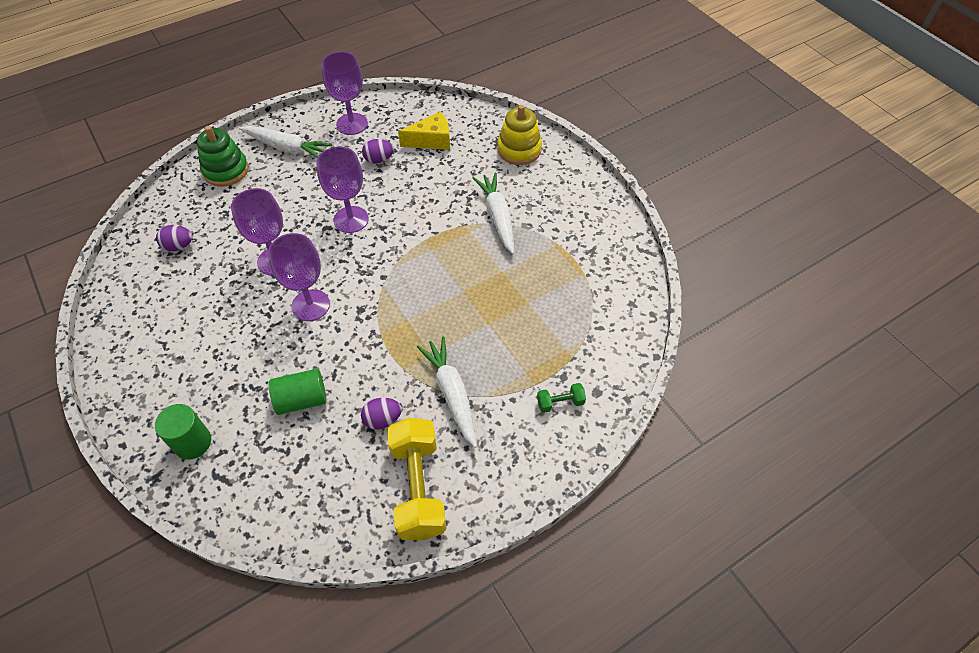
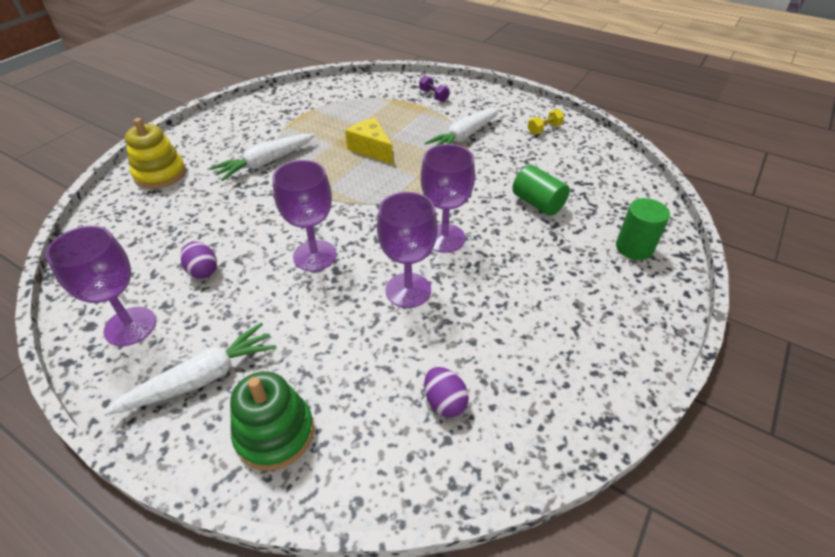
camera: 115 degrees left, 10 degrees down
(287, 148) = (201, 379): white carrot -> white carrot turned 60 degrees clockwise
(382, 420) = (513, 158): purple egg -> none
(418, 487) = (544, 129): yellow dumbbell -> yellow dumbbell, size x0.45
(431, 141) = (156, 239): yellow cheese -> yellow cheese (371, 149)
(560, 403) = (433, 96): green dumbbell -> purple dumbbell

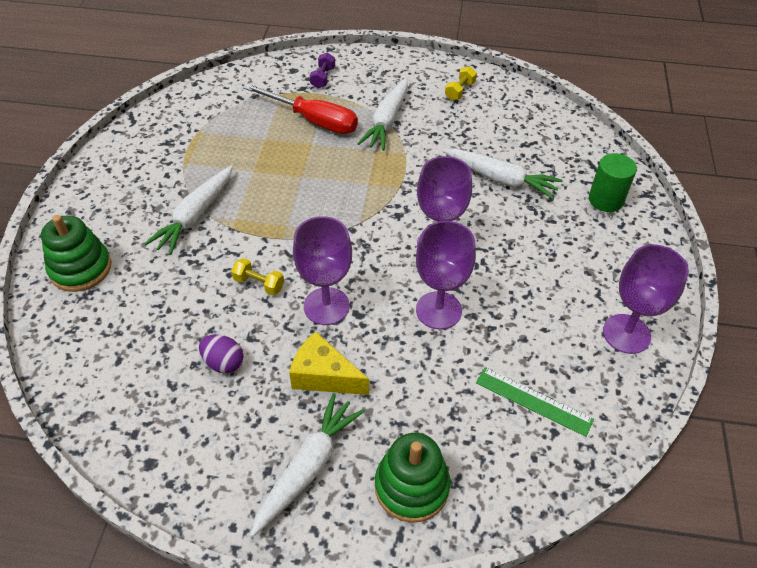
camera: 25 degrees left, 5 degrees up
(130, 326) = (194, 447): purple goblet -> purple goblet (626, 334)
(160, 174) = (81, 268): yellow stacking toy -> green stacking toy
(275, 222) = (259, 284): none -> yellow dumbbell
(371, 149) = (299, 164): yellow cheese -> yellow cheese (324, 376)
(405, 122) = (313, 120): none -> red screwdriver
(433, 96) = (323, 78): purple dumbbell -> purple dumbbell turned 75 degrees clockwise
(444, 402) = (533, 401): purple egg -> green ruler
(537, 203) = (500, 179): green cylinder -> white carrot

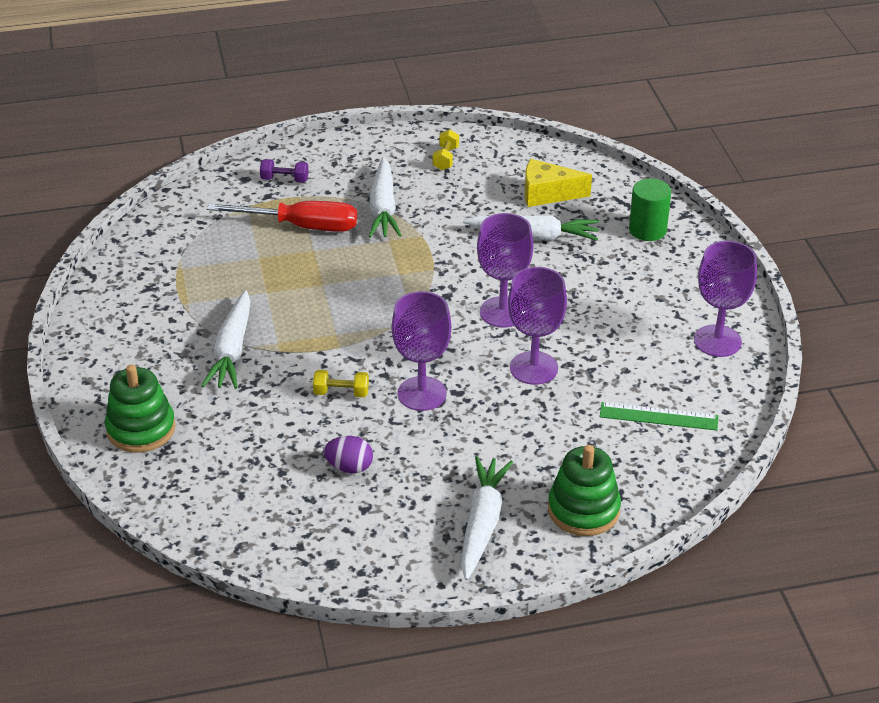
camera: 20 degrees left, 10 degrees down
(323, 78) = (284, 179): purple dumbbell -> purple dumbbell turned 75 degrees counterclockwise
(324, 376) = (454, 450): yellow cheese -> yellow cheese (547, 194)

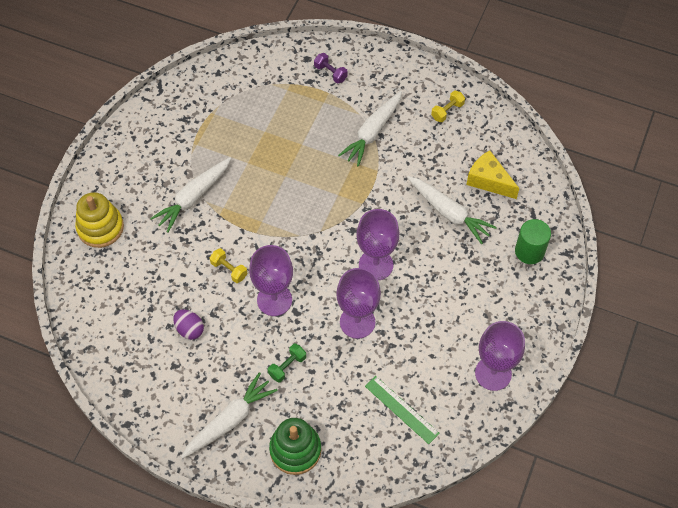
camera: 35 degrees right, 20 degrees up
(141, 429) = (100, 228): green stacking toy -> yellow stacking toy
(301, 226) = (310, 119): red screwdriver -> none
(497, 443) = (287, 366): none -> green dumbbell

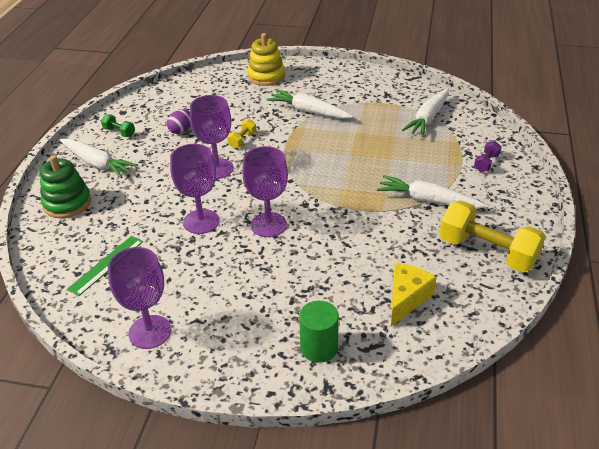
camera: 80 degrees right, 20 degrees down
(287, 366) = (150, 186): green dumbbell -> green dumbbell (119, 132)
(447, 111) = (487, 252): yellow dumbbell -> yellow dumbbell, size x2.24
(448, 212) = (349, 270): white carrot -> white carrot (428, 118)

